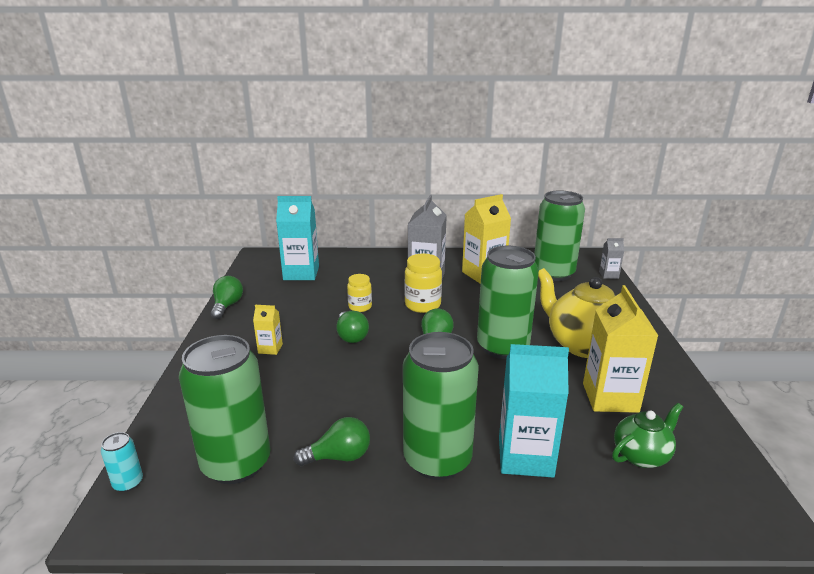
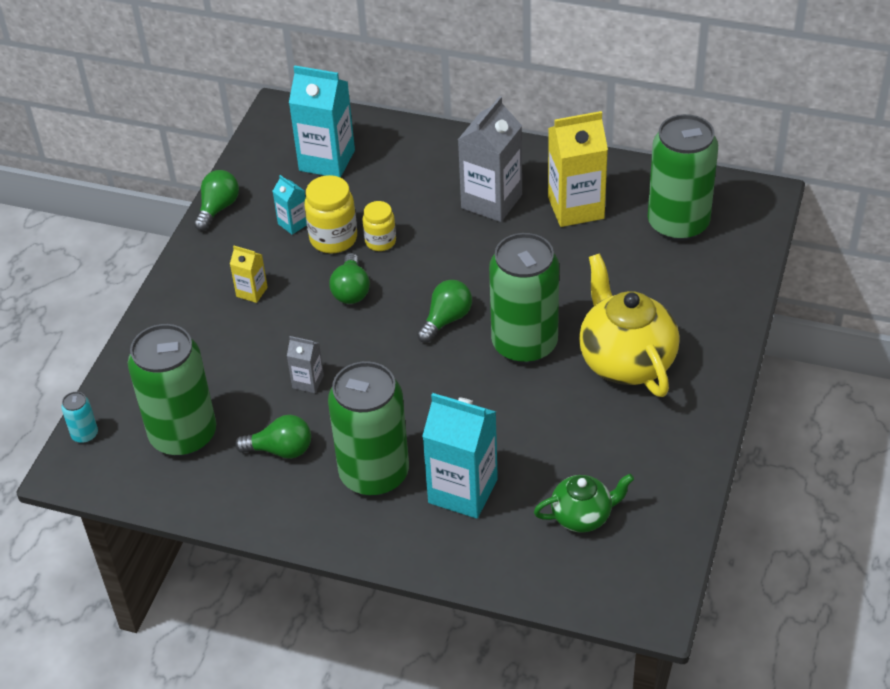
camera: 20 degrees right, 20 degrees up
(289, 306) = (293, 224): none -> turquoise carton
(422, 305) = (462, 253): yellow jar -> yellow jar (333, 239)
(608, 275) = (757, 242): grey carton -> grey carton (308, 382)
(610, 397) = (602, 442): yellow carton -> none

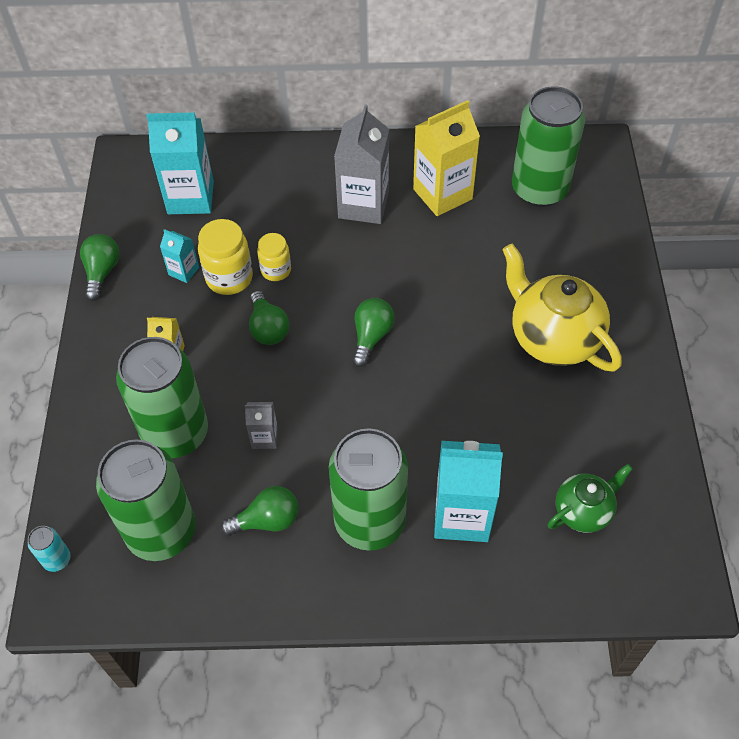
camera: 20 degrees left, 10 degrees up
(524, 344) = (454, 344): green can -> green can (175, 433)

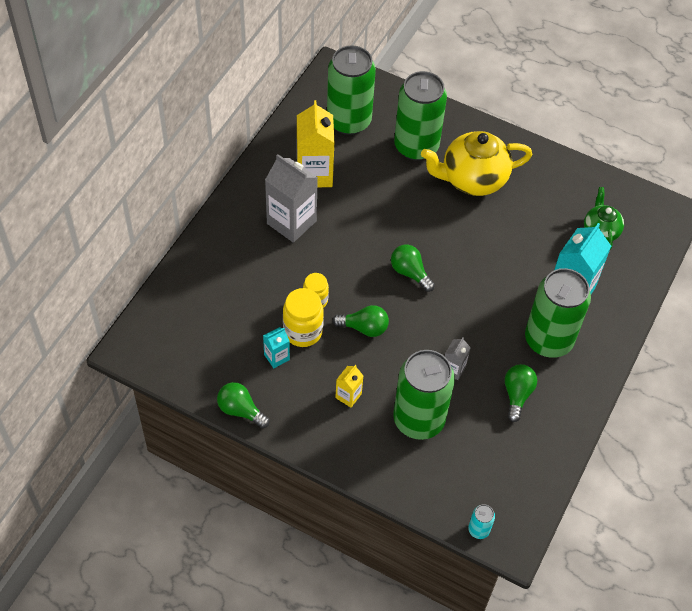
camera: 65 degrees left, 0 degrees up
(161, 531) = (492, 458): green can -> green can (416, 146)
(190, 197) = (206, 323): turquoise carton -> none

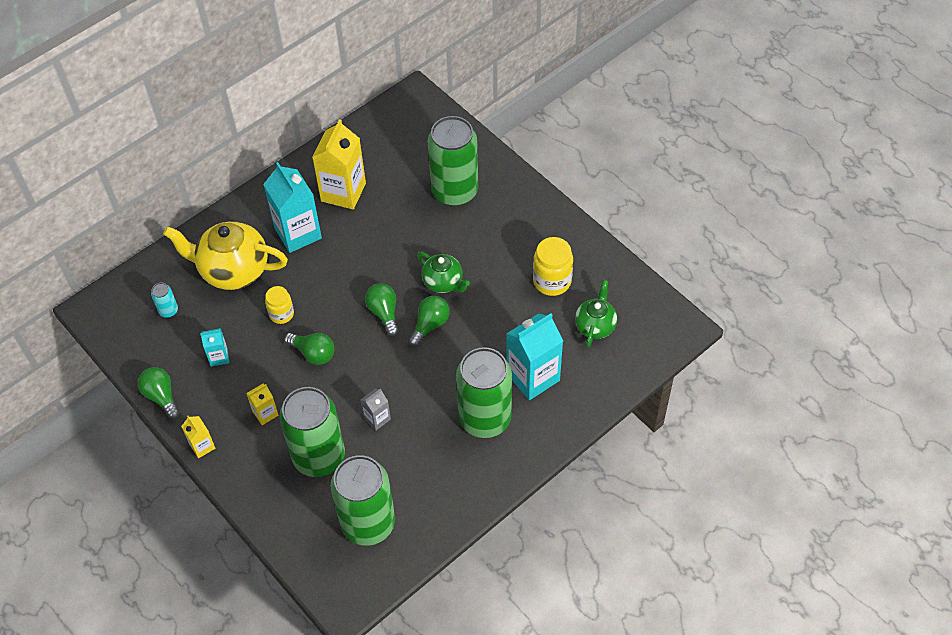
camera: 25 degrees right, 0 degrees up
(291, 222) = (298, 233): grey carton -> turquoise carton
(303, 331) = (255, 340): yellow jar -> yellow jar (552, 281)
(304, 444) = (202, 446): none -> yellow carton
(349, 121) = (402, 149): green can -> green can (368, 523)
(449, 230) = (443, 282): none -> green teapot
(472, 179) = (493, 238): yellow teapot -> yellow teapot (233, 270)
(478, 530) = (320, 580): turquoise can -> turquoise can (168, 311)
(517, 395) = (425, 462): green light bulb -> green light bulb (430, 325)

